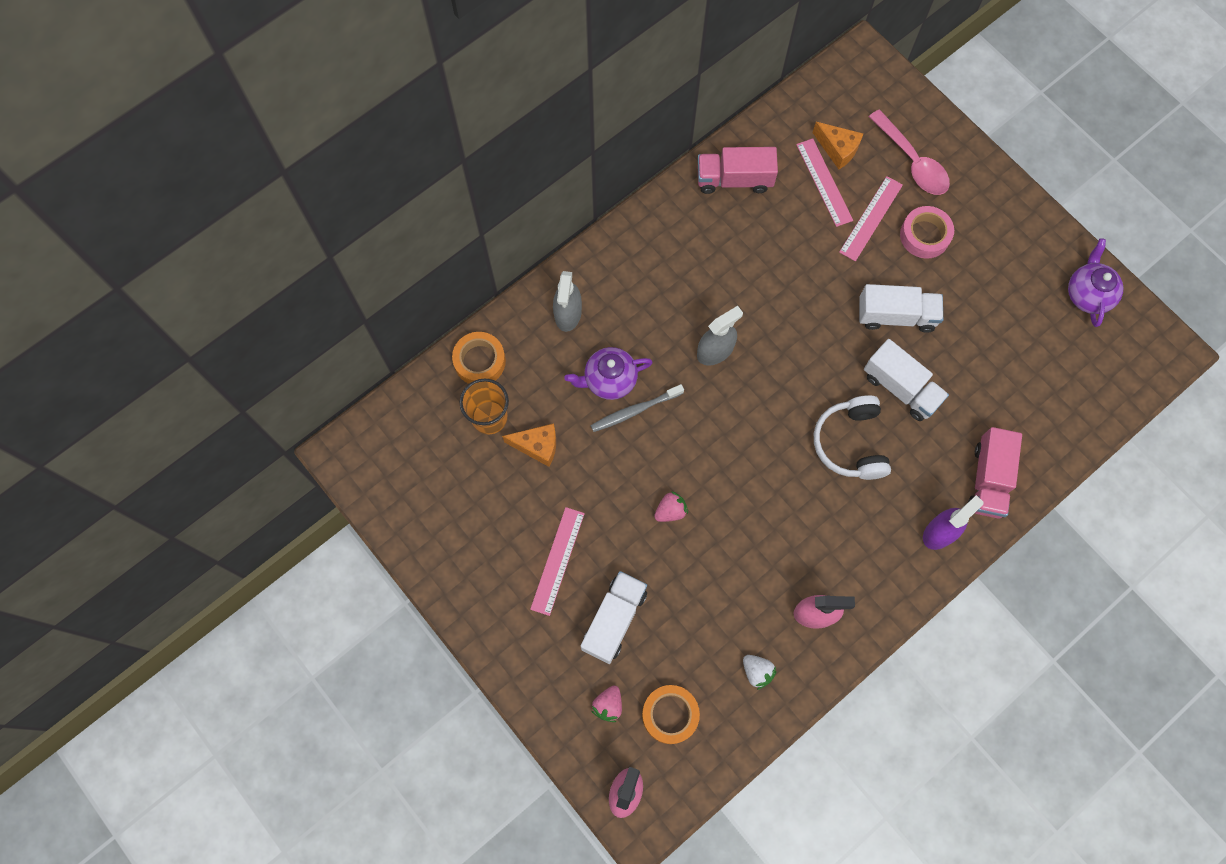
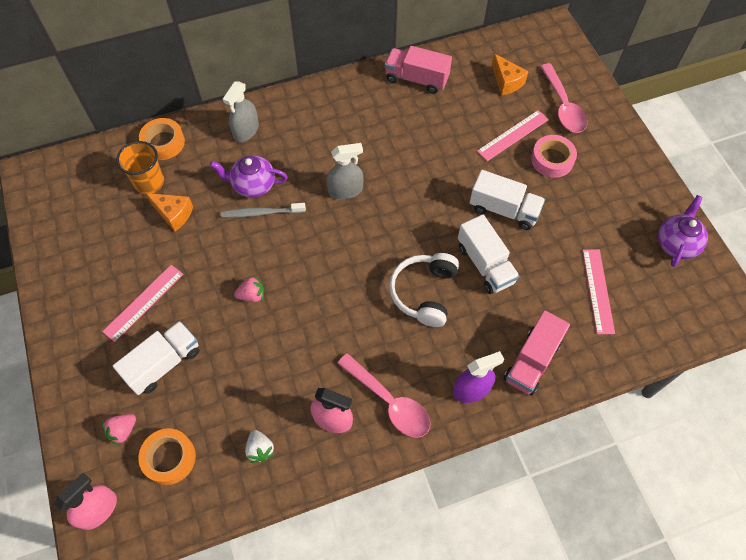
camera: 20 degrees right, 10 degrees down
(824, 182) = (486, 100): pink ruler -> pink ruler (598, 290)
(864, 575) = (389, 402): none -> pink spoon

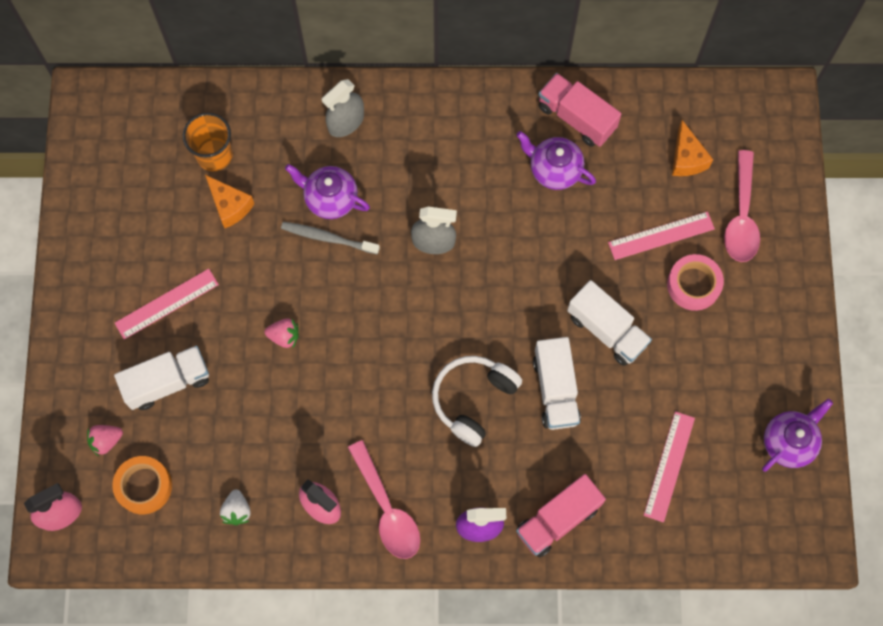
camera: 20 degrees right, 10 degrees up
(163, 142) = (246, 107): orange tape -> none
(415, 116) = (554, 170): none -> purple teapot

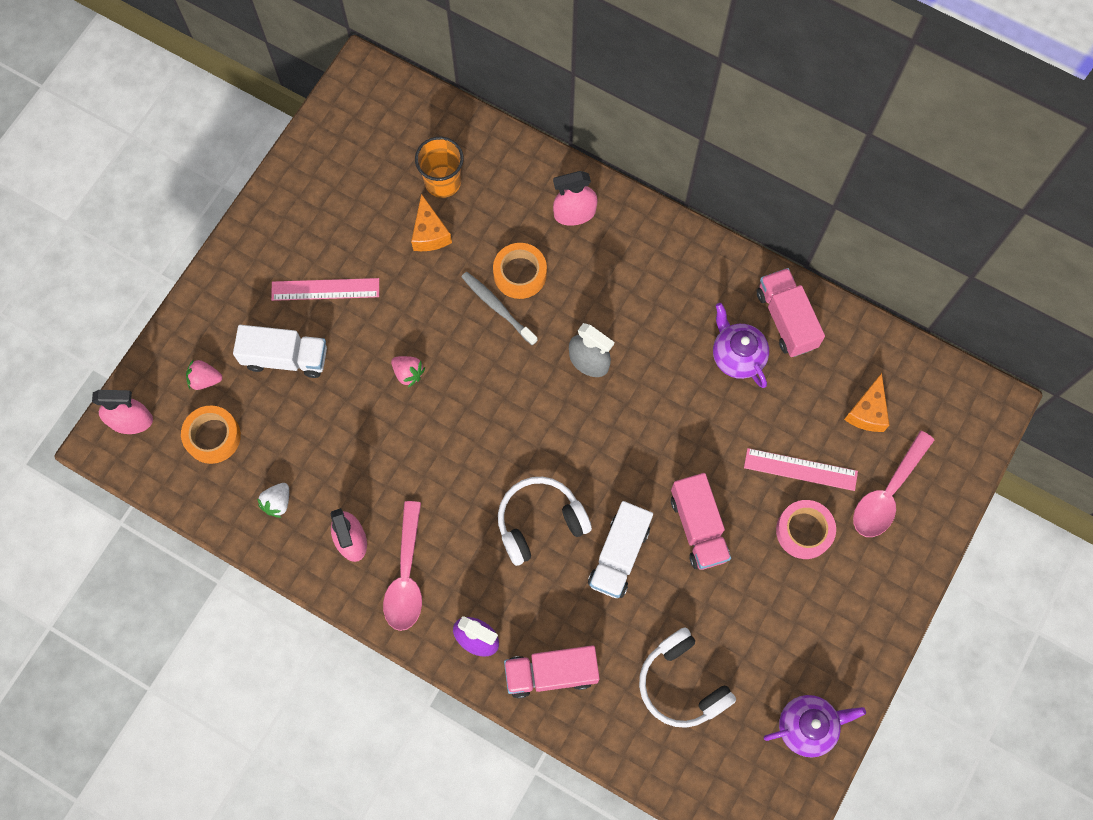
camera: 30 degrees right, 0 degrees up
(330, 199) = (520, 274): purple teapot -> orange tape
(346, 122) = (574, 213): grey spray bottle -> pink spray bottle
(606, 330) = (698, 527): white truck -> pink truck
(669, 466) = (681, 684): pink ruler -> white headphones

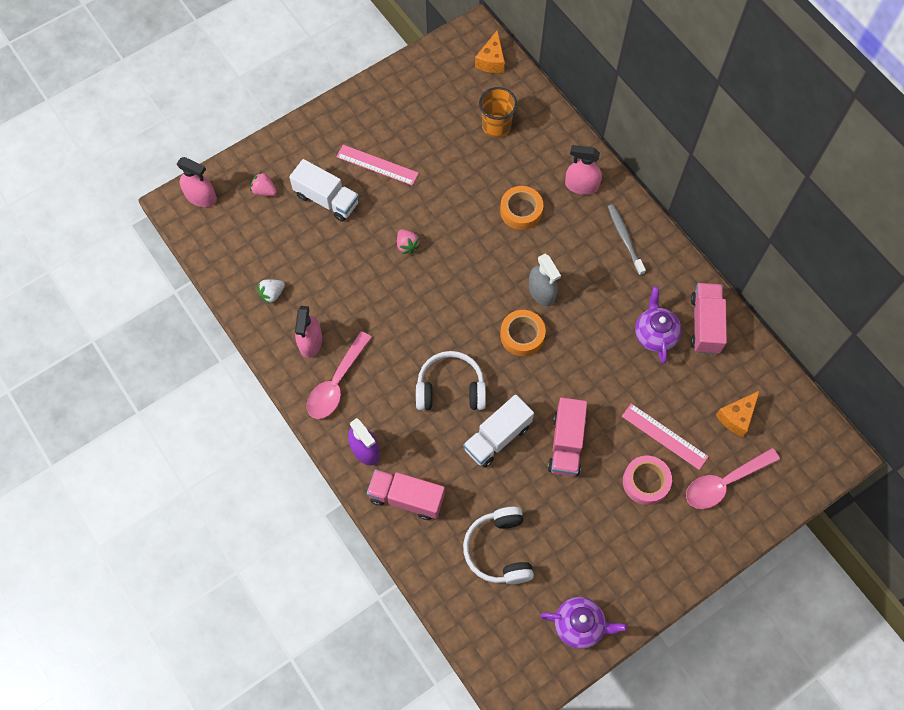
camera: 25 degrees right, 5 degrees down
(213, 436) = (250, 231): orange tape -> orange tape (522, 335)
(429, 233) = (469, 157): orange cheese -> orange cheese (491, 61)
(497, 307) = (493, 227): grey toothbrush -> grey toothbrush (625, 238)

